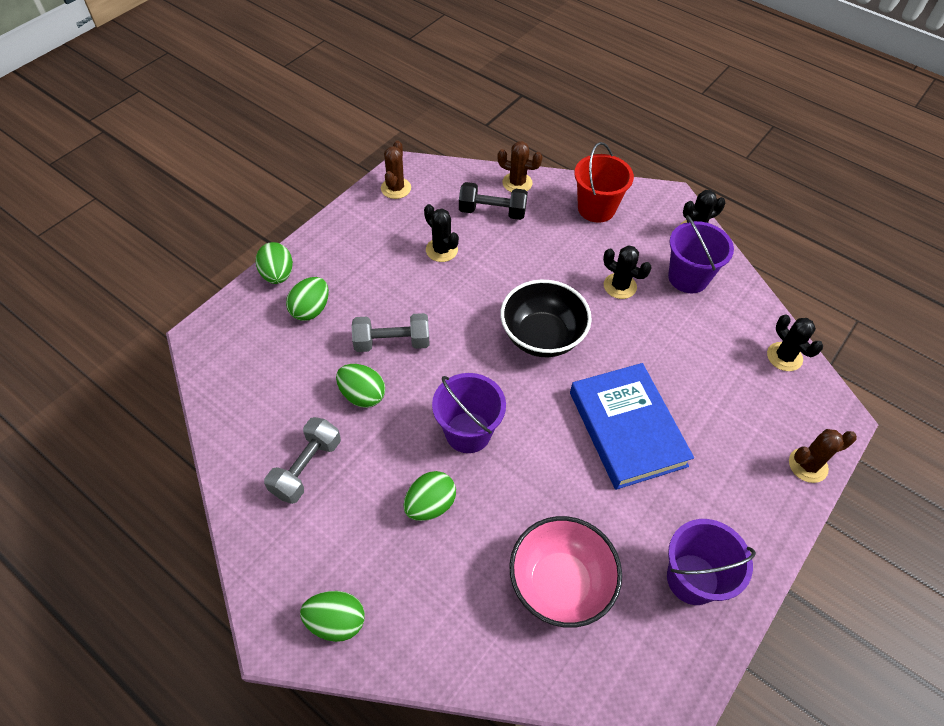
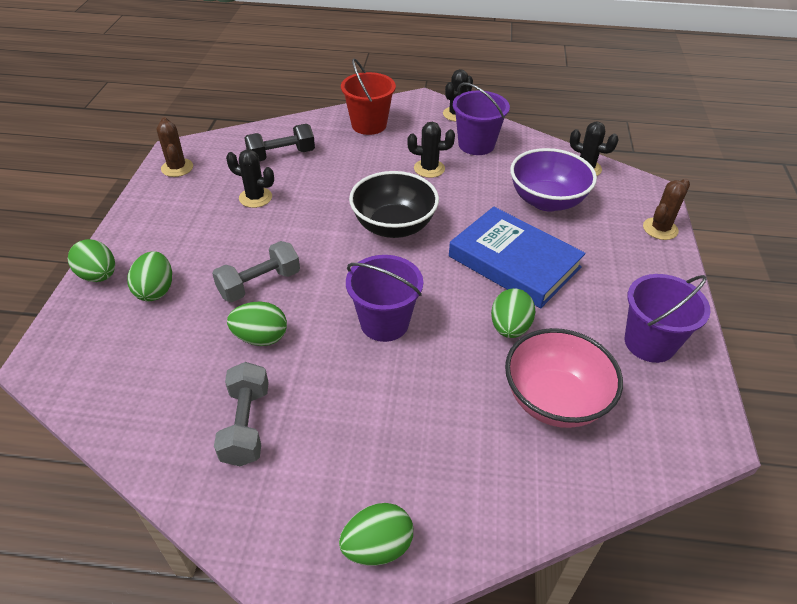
camera: 30 degrees left, 10 degrees down
(430, 505) = (394, 396): green egg -> green egg (509, 328)
(517, 183) = (288, 129): brown cactus -> none
(711, 376) = (547, 201): none -> purple bowl

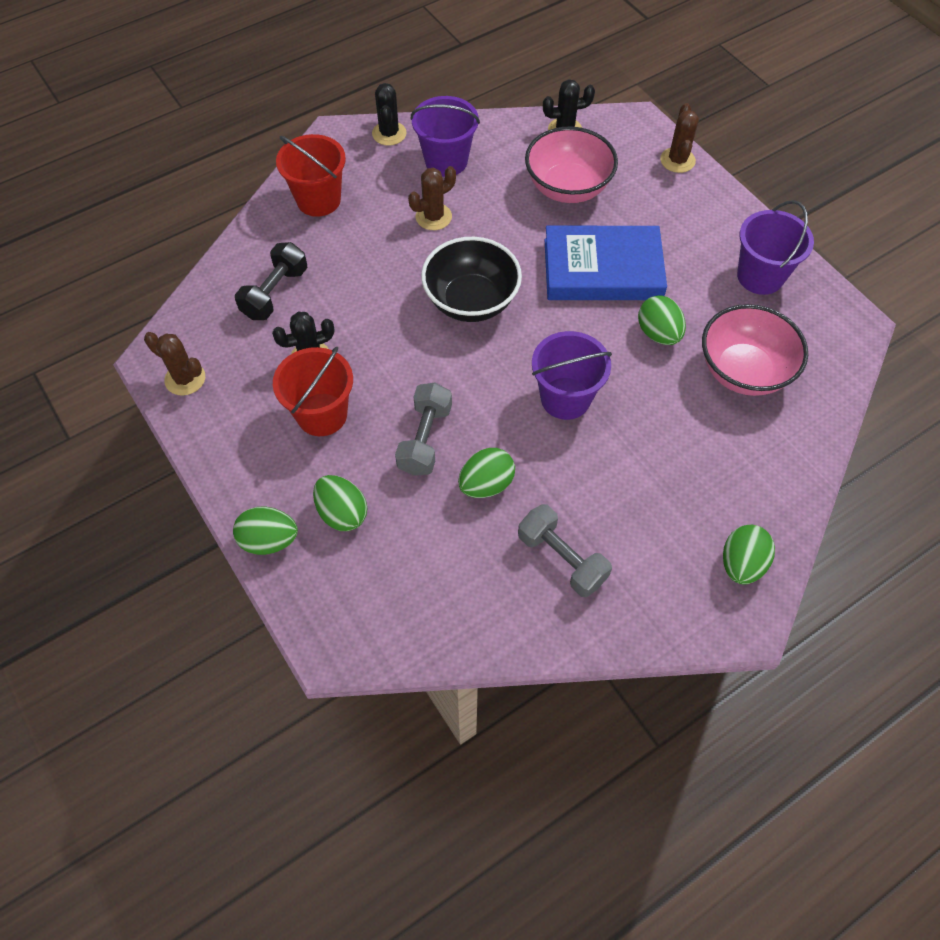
camera: 40 degrees left, 15 degrees up
(220, 230) = (322, 414): none -> red bucket
(429, 169) = (433, 217): black cactus -> brown cactus
(547, 201) = (567, 188): purple bowl -> pink bowl

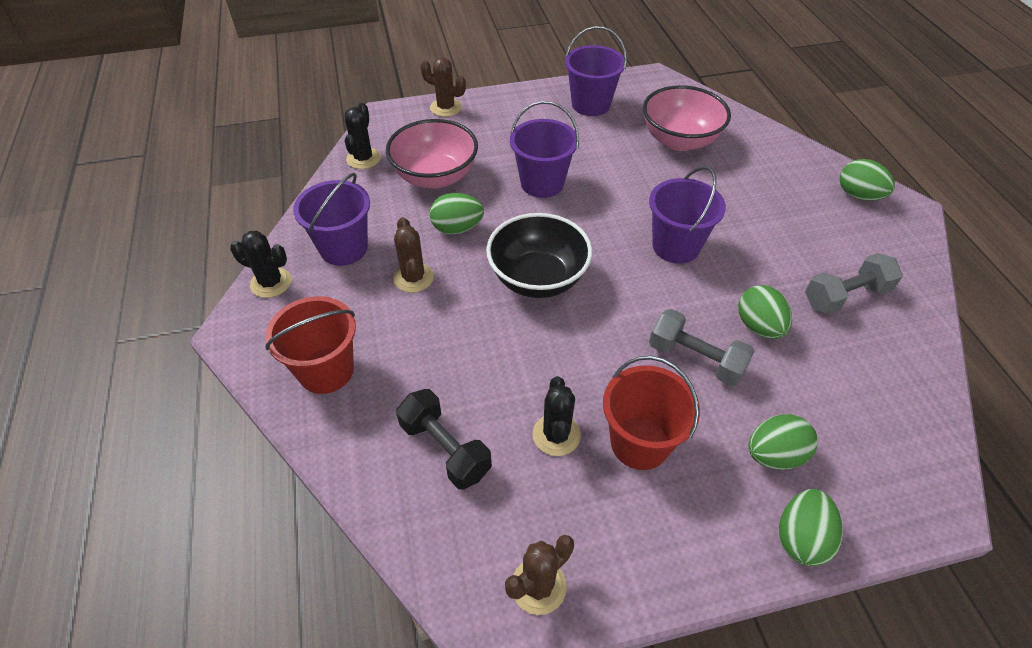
camera: 70 degrees left, 10 degrees down
(602, 269) = (542, 183): blue book -> purple bucket
(658, 333) = (626, 172): green egg -> green egg (457, 228)

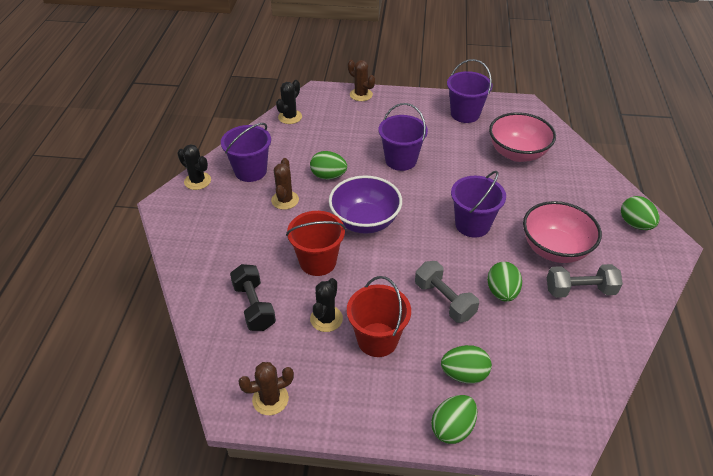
camera: 20 degrees right, 5 degrees down
(326, 370) = (206, 241): red bucket -> red bucket (318, 262)
(435, 177) = (330, 139): pink bowl -> pink bowl (554, 249)
(538, 279) = (365, 221): black bowl -> purple bowl

